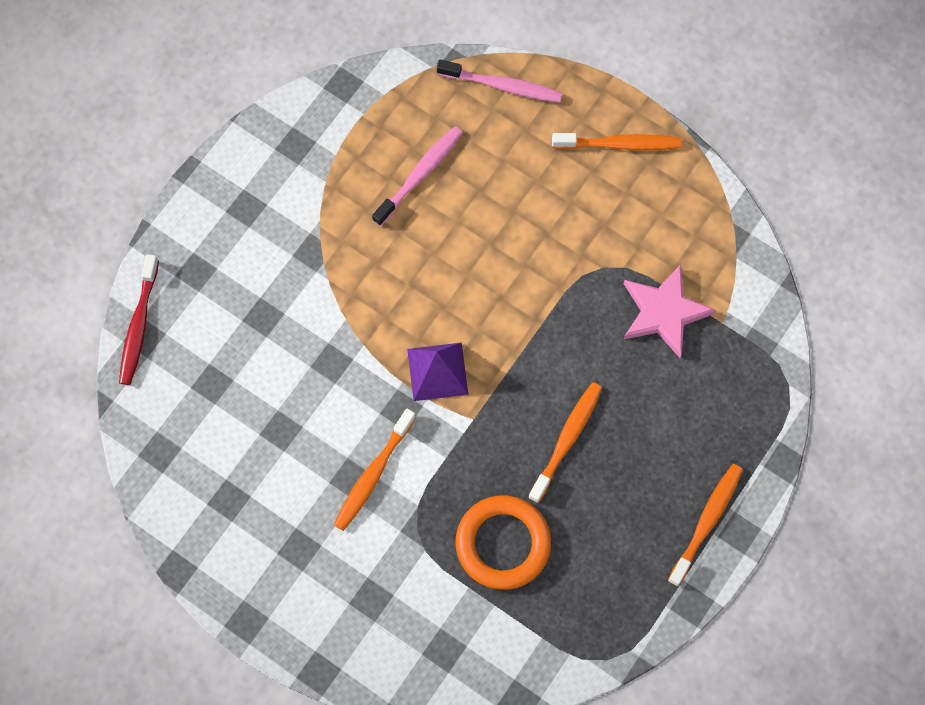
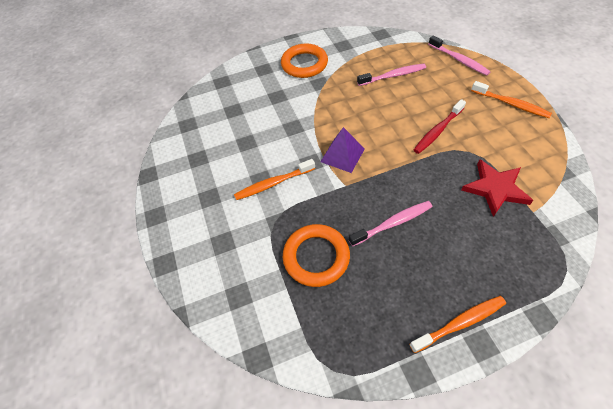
camera: 40 degrees right, 15 degrees down
(139, 325) = (223, 77): red toothbrush -> red toothbrush (438, 131)
(258, 224) = (304, 64): none -> orange ring
(566, 440) = (393, 223): orange toothbrush -> pink toothbrush
(664, 312) = (495, 189): pink star -> red star

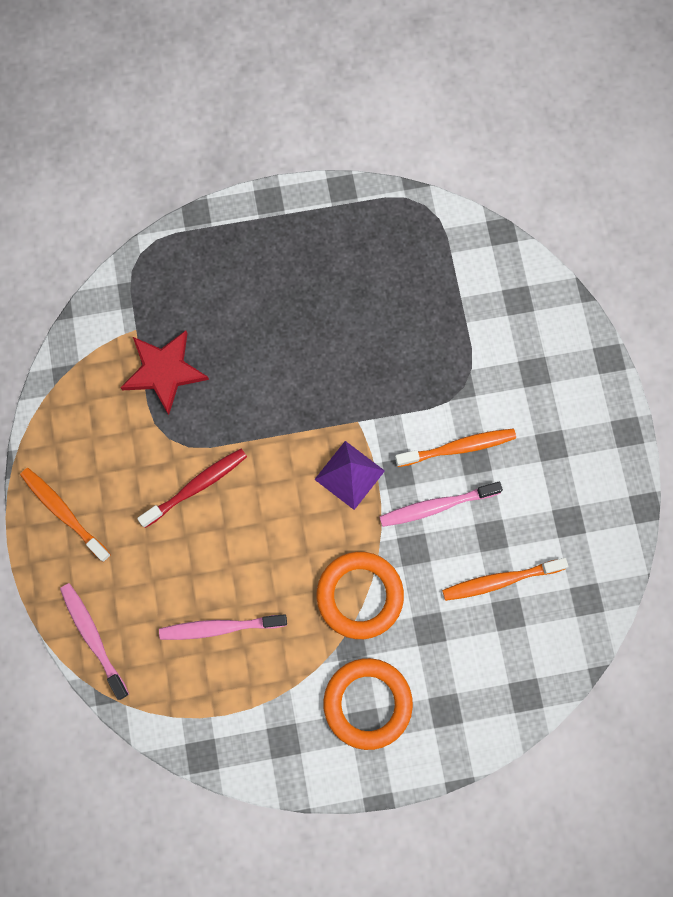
camera: 175 degrees left, 20 degrees up
(316, 257) = (419, 327): orange ring -> orange ring (360, 595)
(393, 223) = (313, 351): pink toothbrush -> pink toothbrush (436, 506)
(459, 323) = (281, 223): orange toothbrush -> orange toothbrush (500, 580)

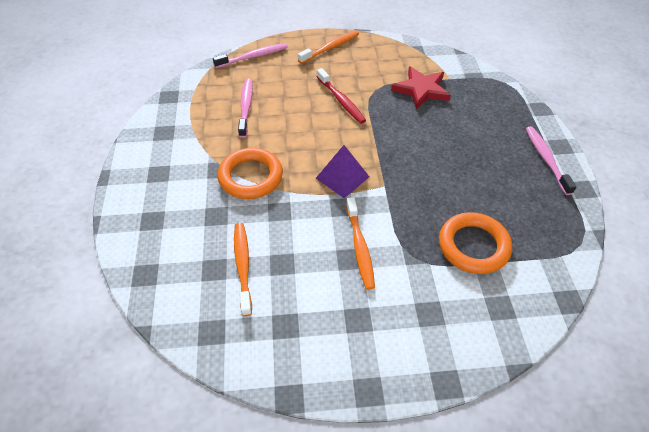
camera: 95 degrees right, 25 degrees down
(367, 703) = (173, 176): orange ring -> orange ring (473, 246)
(436, 506) = (311, 228): pink toothbrush -> pink toothbrush (546, 159)

